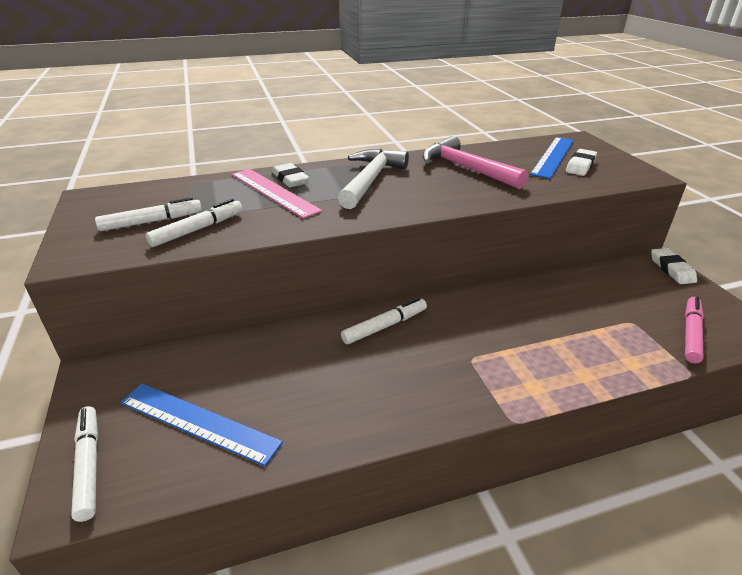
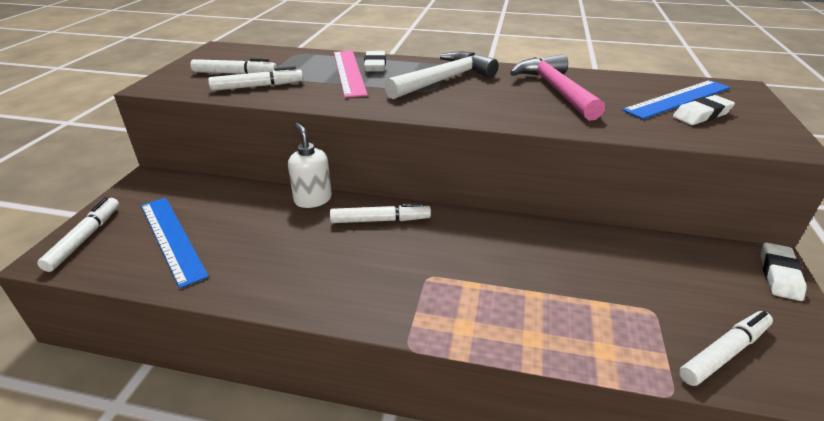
camera: 30 degrees right, 0 degrees up
(304, 329) = (313, 199): none -> white soap dispenser
(691, 334) = (724, 353): pink marker -> white marker

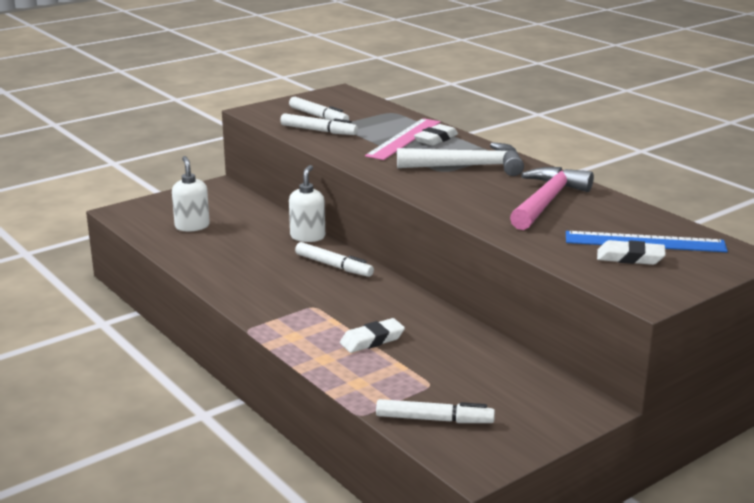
camera: 40 degrees right, 10 degrees down
(85, 238) = (146, 208): white marker -> none
(172, 238) = (192, 226): blue ruler -> white soap dispenser
(779, 275) = (578, 416): white eraser -> white eraser (372, 340)

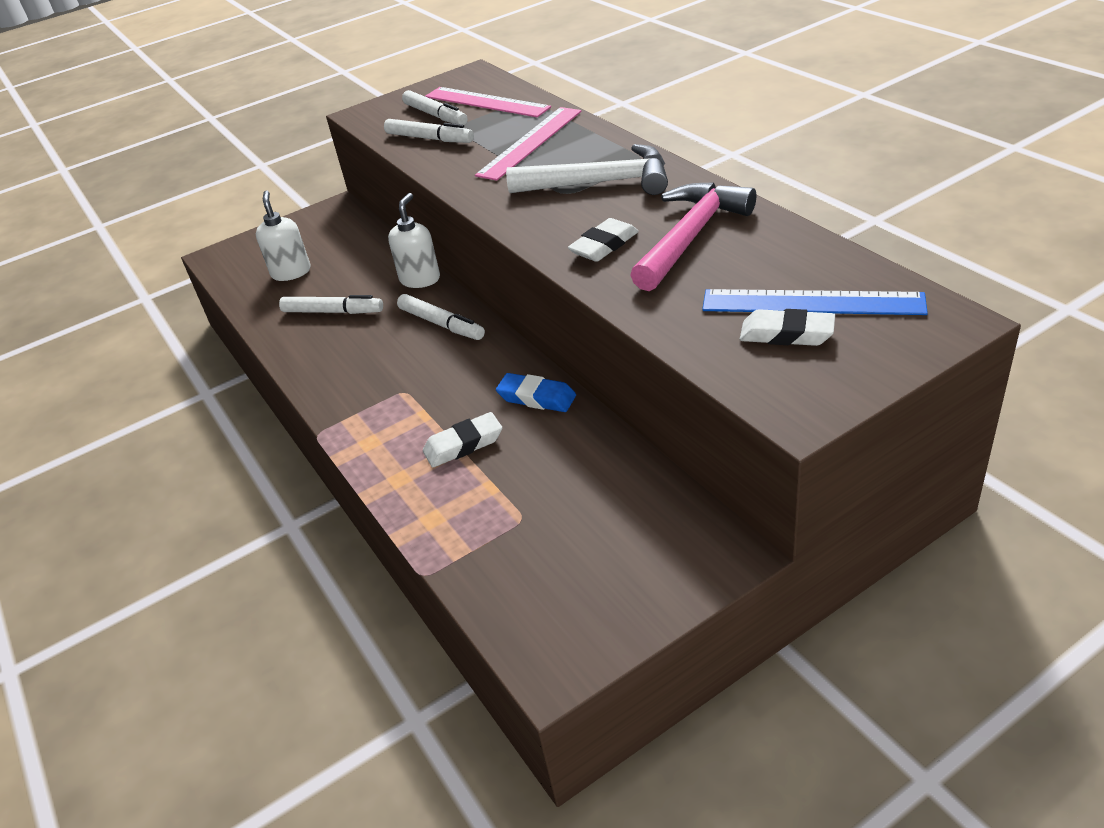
camera: 10 degrees right, 15 degrees up
(359, 111) = (486, 102): none -> pink ruler
(424, 314) = (536, 397): none -> blue eraser
(434, 419) = (515, 581): white marker -> white marker (333, 312)
(436, 139) = (569, 140): white eraser -> white eraser (604, 245)

